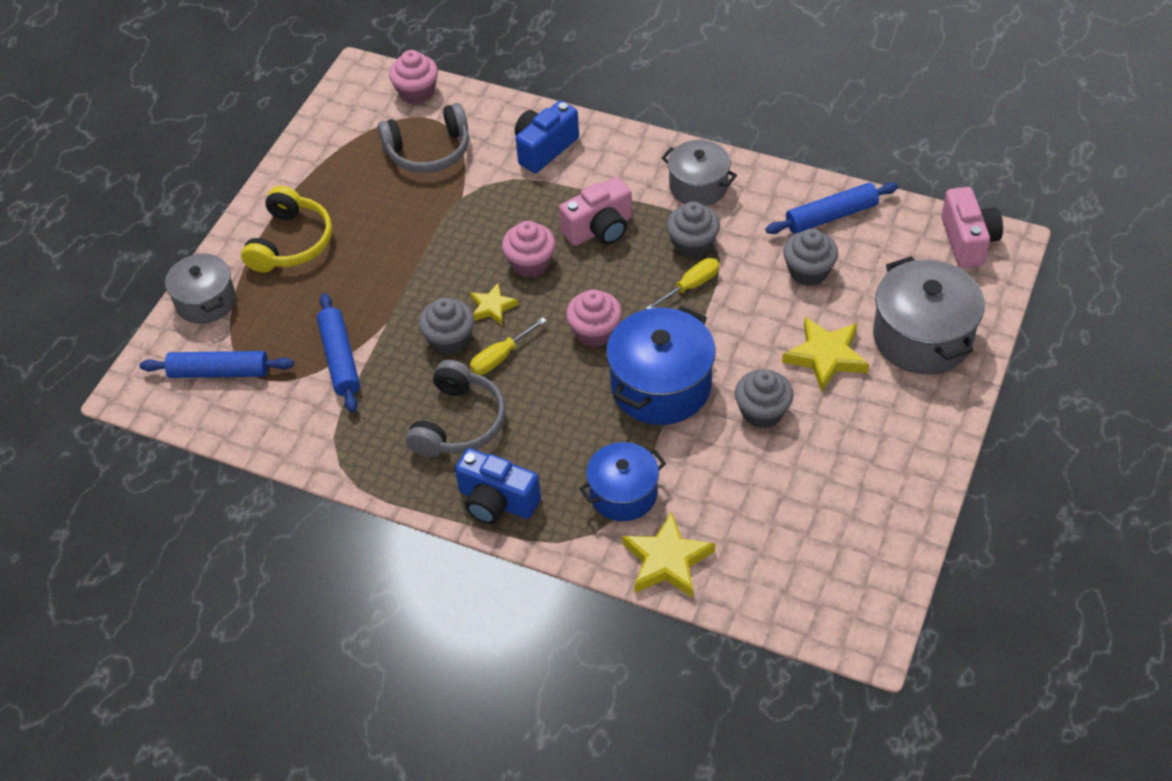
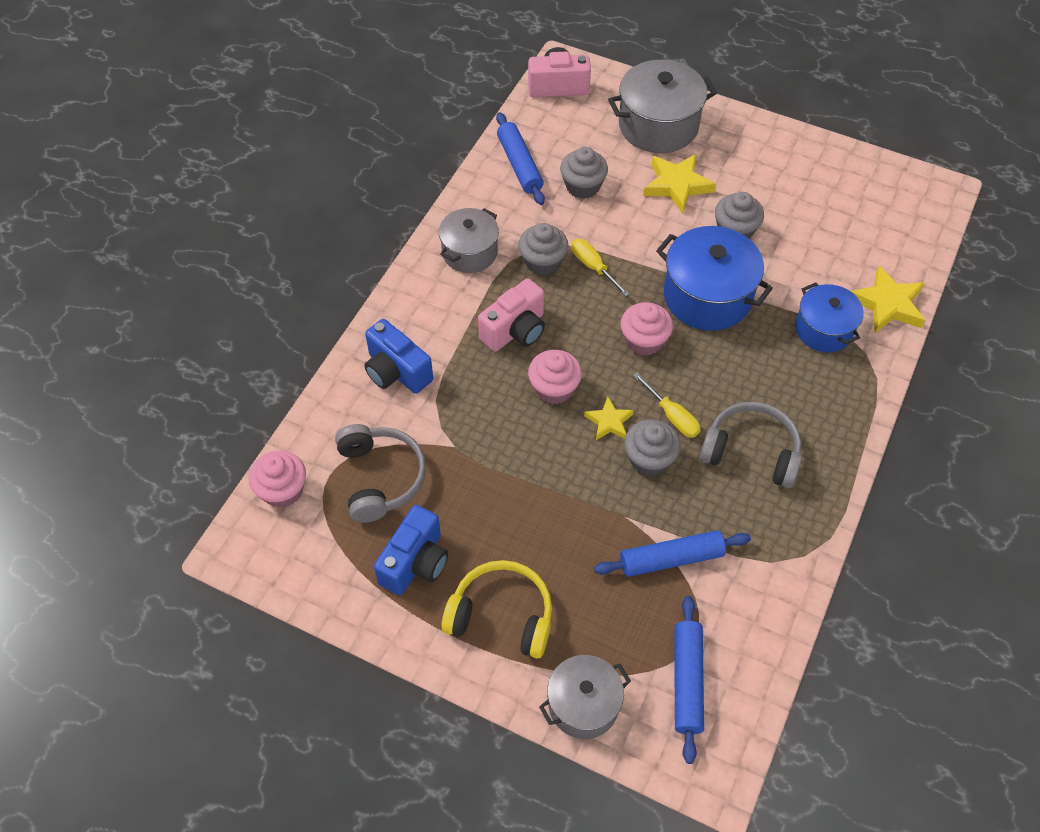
camera: 90 degrees left, 5 degrees up
(497, 501) = (838, 422): blue camera -> blue camera (415, 562)
(600, 229) = (515, 330): pink camera -> pink camera turned 75 degrees clockwise

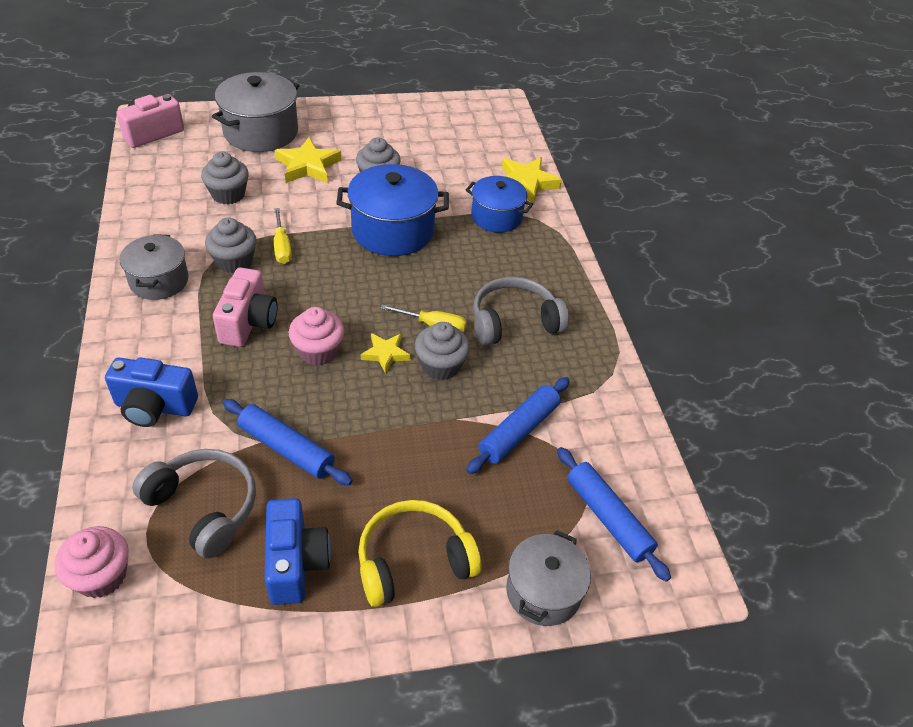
camera: 40 degrees left, 10 degrees down
(519, 165) = (158, 199): blue rolling pin -> blue rolling pin (286, 448)
(593, 267) = (282, 247): yellow screwdriver -> yellow screwdriver turned 120 degrees counterclockwise
(644, 341) = (367, 282): pink cupcake -> none

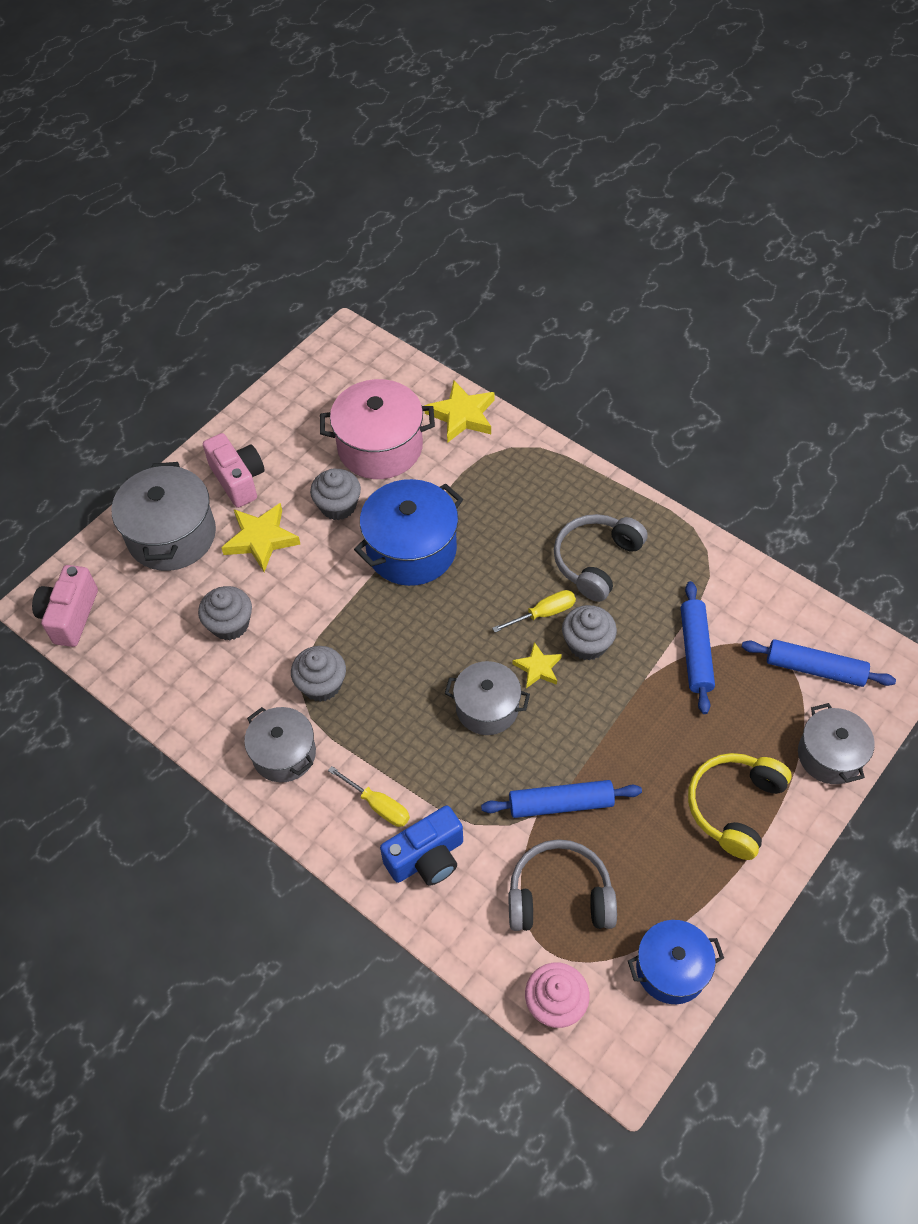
camera: 35 degrees left, 10 degrees up
(248, 322) = (405, 729): pink camera -> pink camera (238, 480)
(282, 247) = (343, 639): yellow screwdriver -> yellow screwdriver (379, 806)
(295, 563) = (666, 877): blue camera -> none
(318, 351) = (487, 708): pink cupcake -> grey pot
(447, 167) = (380, 447): none -> pink pot
(496, 217) = (477, 470): blue pot -> blue pot (671, 969)

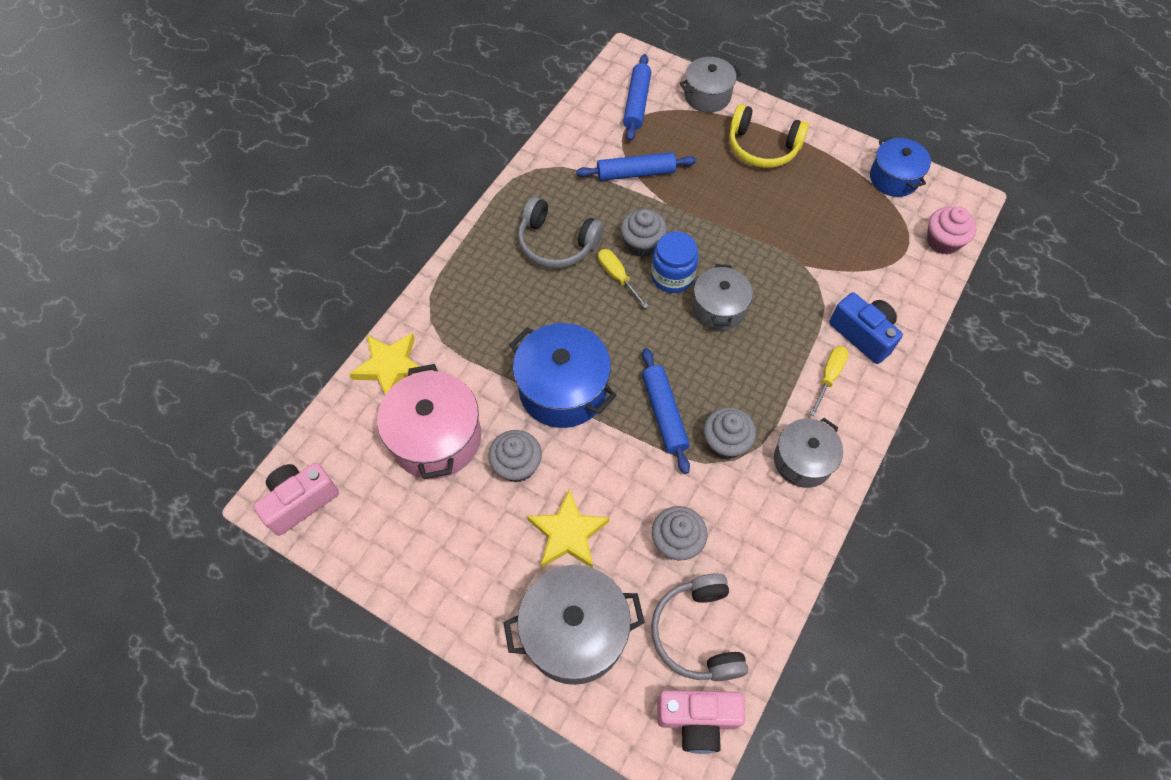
camera: 100 degrees left, 5 degrees up
(238, 480) = (490, 576): pink camera -> pink camera (300, 501)
(538, 668) = (672, 276): yellow star -> blue jar
(559, 896) = (864, 245): grey headphones -> grey headphones (698, 633)
(560, 804) = (790, 250): blue rolling pin -> blue rolling pin (664, 414)

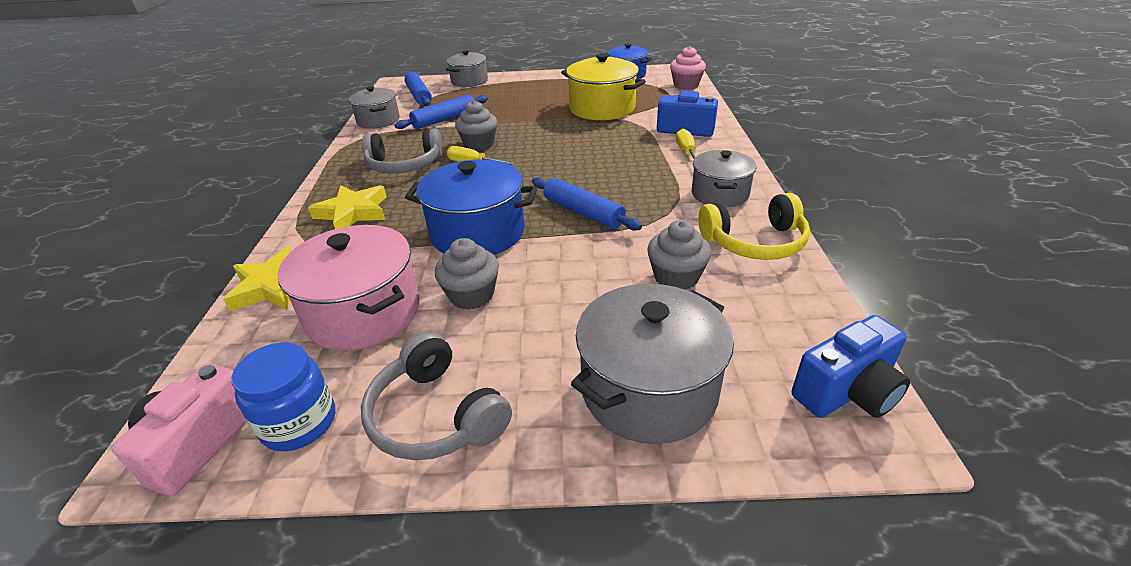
camera: 30 degrees left, 25 degrees down
(568, 534) = (568, 318): yellow star -> yellow star (353, 212)
(672, 276) = (518, 150): blue jar -> blue jar (299, 423)
(697, 720) = (847, 392): pink camera -> blue camera
(698, 633) = (766, 327): grey headphones -> grey headphones (436, 415)
(718, 308) = (570, 151): grey pot -> grey pot (378, 120)
(725, 442) = (650, 207): grey cupcake -> none
(762, 147) = (528, 87): yellow headphones -> yellow headphones (754, 242)
(808, 241) = (602, 108): none -> yellow pot

